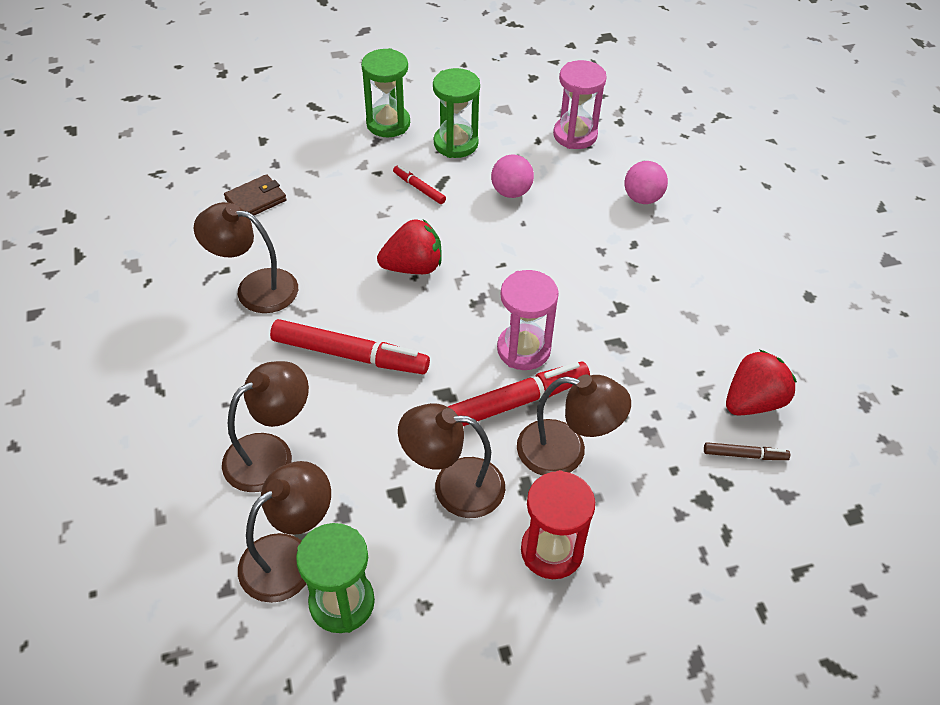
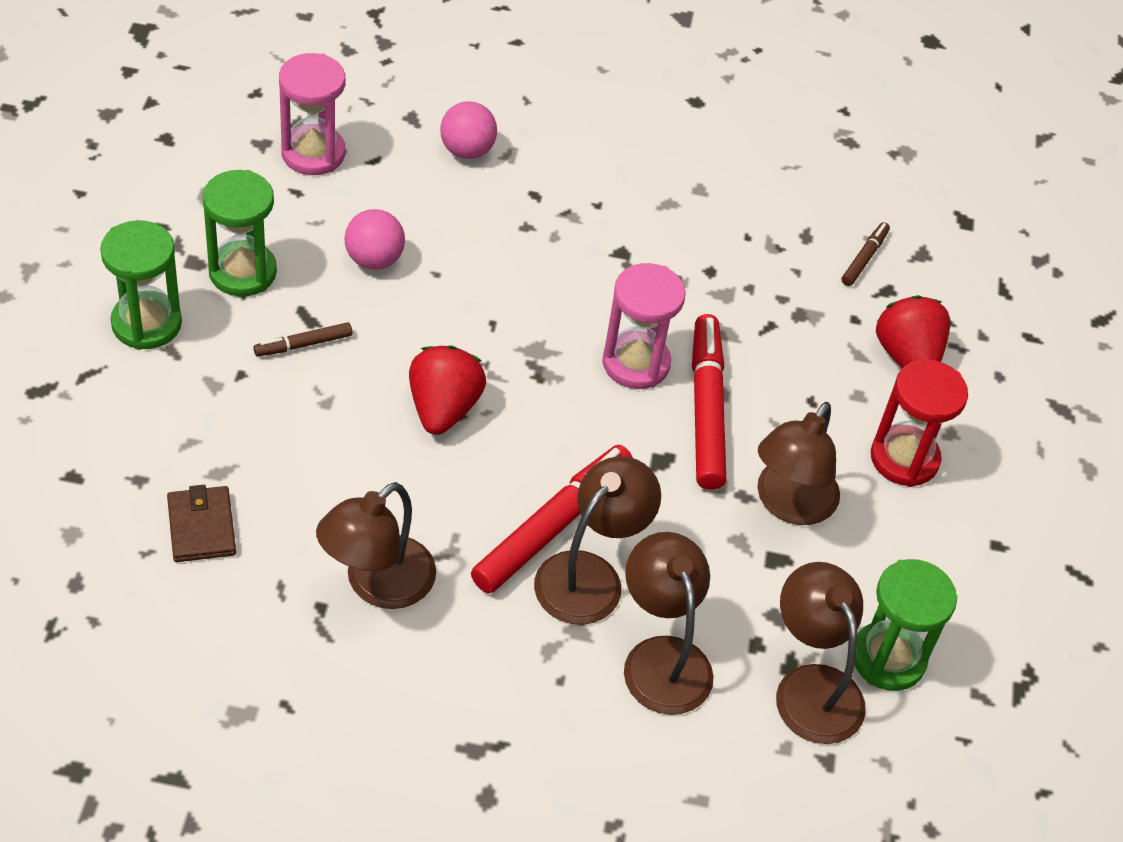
camera: 70 degrees left, 0 degrees up
(419, 188) = (303, 344): red marker -> brown marker
(566, 451) = (792, 392): brown lamp -> brown lamp (590, 575)
(752, 402) = (805, 218): red strawberry -> red strawberry (907, 356)

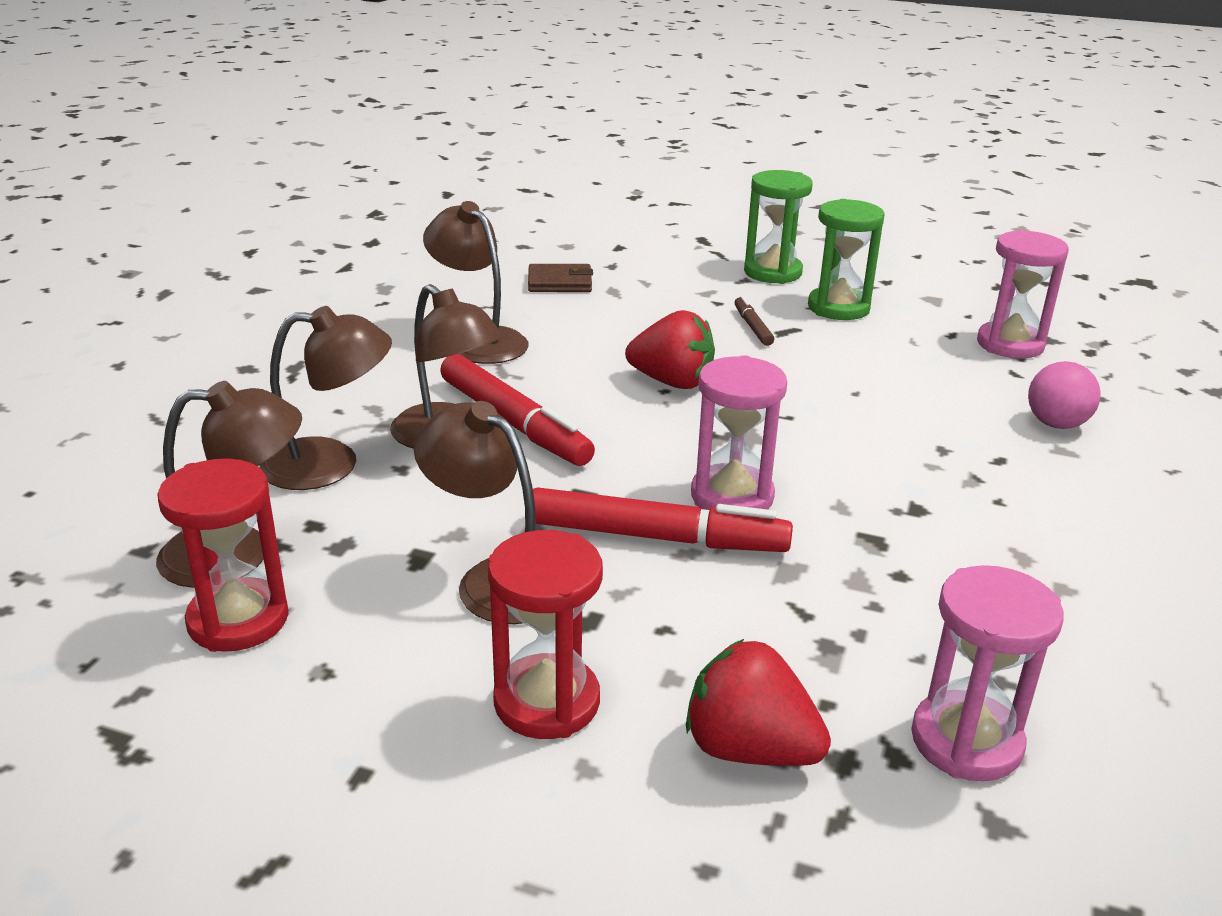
camera: 105 degrees right, 20 degrees down
(374, 259) = (868, 363): pink ball -> none
(864, 258) = (966, 741): brown marker -> pink hourglass
(888, 658) = (238, 620): green hourglass -> red hourglass
(907, 356) = (749, 749): red strawberry -> red strawberry turned 150 degrees counterclockwise

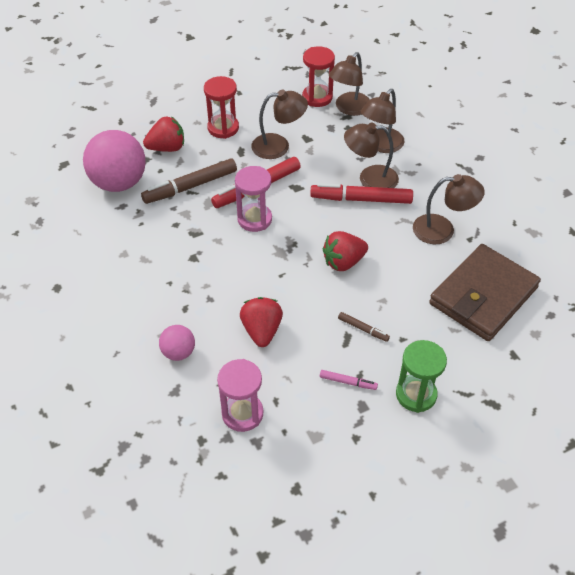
camera: 135 degrees right, 20 degrees up
(560, 283) = (483, 296): brown wallet -> brown wallet, size x2.34
(791, 622) = (190, 186): none -> brown marker
(838, 308) = (348, 382): green hourglass -> pink marker
(897, 385) = (261, 331): none -> red strawberry
(966, 741) = (119, 183): pink hourglass -> pink ball

